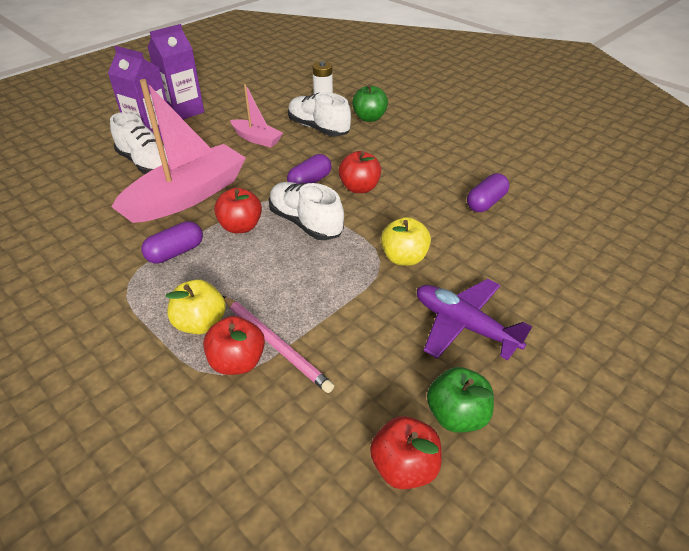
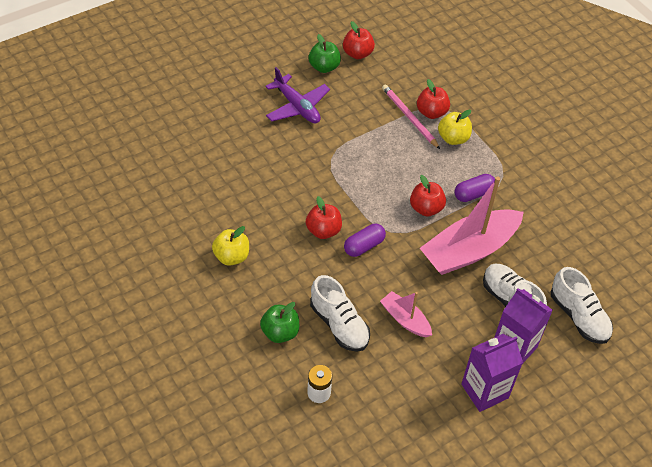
camera: 170 degrees left, 10 degrees up
(305, 223) = (376, 202): white shoe -> white shoe (578, 316)
(404, 258) = (314, 157): yellow apple -> yellow apple (231, 256)
(486, 202) = (228, 193): purple capsule -> none

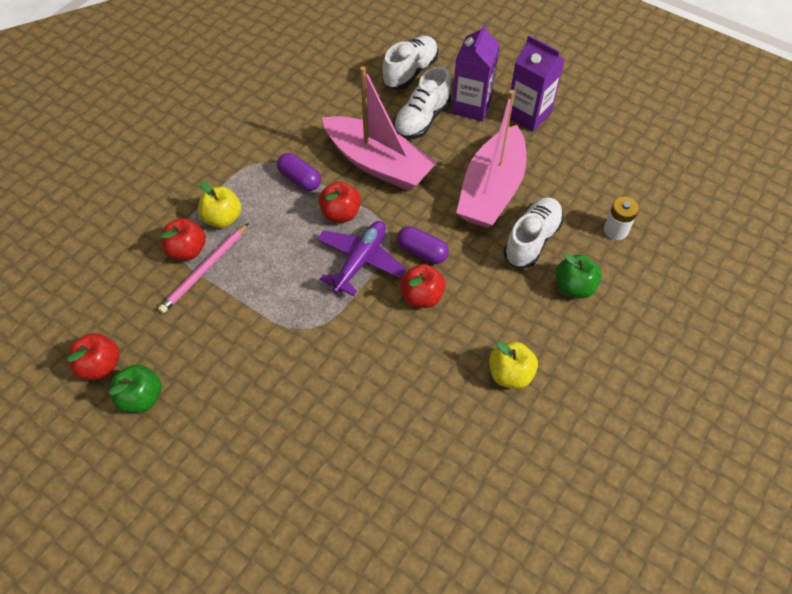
camera: 110 degrees left, 5 degrees up
(297, 107) = (233, 401): purple plane -> purple plane (360, 261)
(405, 319) = (491, 190): pink boat -> pink boat, size x1.96

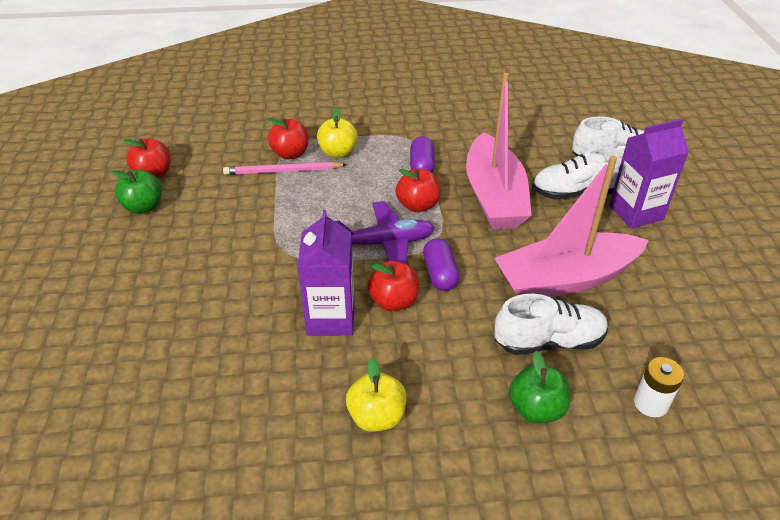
camera: 50 degrees right, 15 degrees down
(528, 115) = (686, 253): purple carton -> purple carton (331, 318)

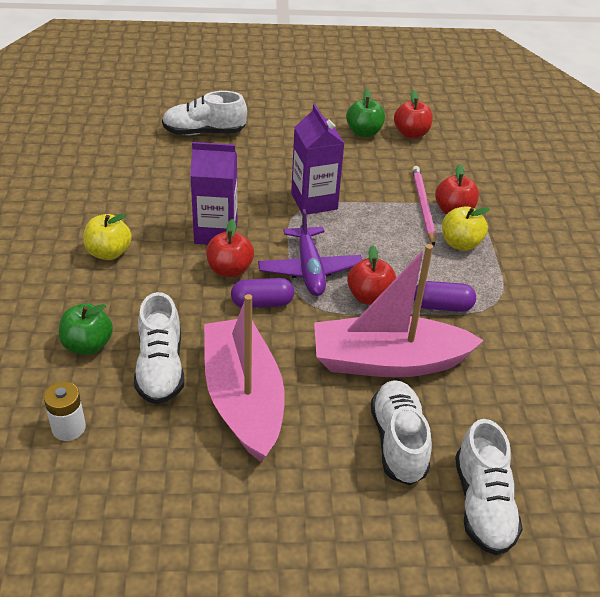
camera: 90 degrees right, 0 degrees up
(111, 349) = (204, 132): none -> white shoe
(636, 212) = (358, 498): purple carton -> purple carton (314, 201)

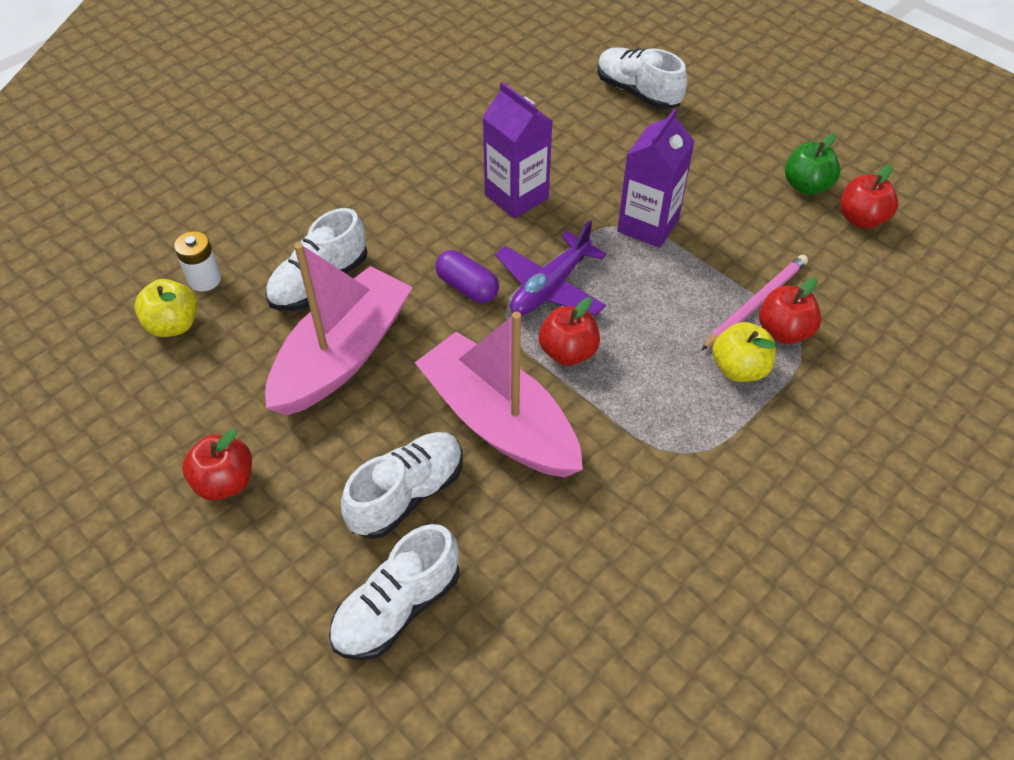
camera: 50 degrees right, 10 degrees up
(87, 345) = (296, 225): green apple -> none
(109, 252) = (409, 158): yellow apple -> yellow apple (174, 325)
(230, 270) = (482, 238): red apple -> red apple (225, 482)
(442, 306) = (624, 413): purple capsule -> none

